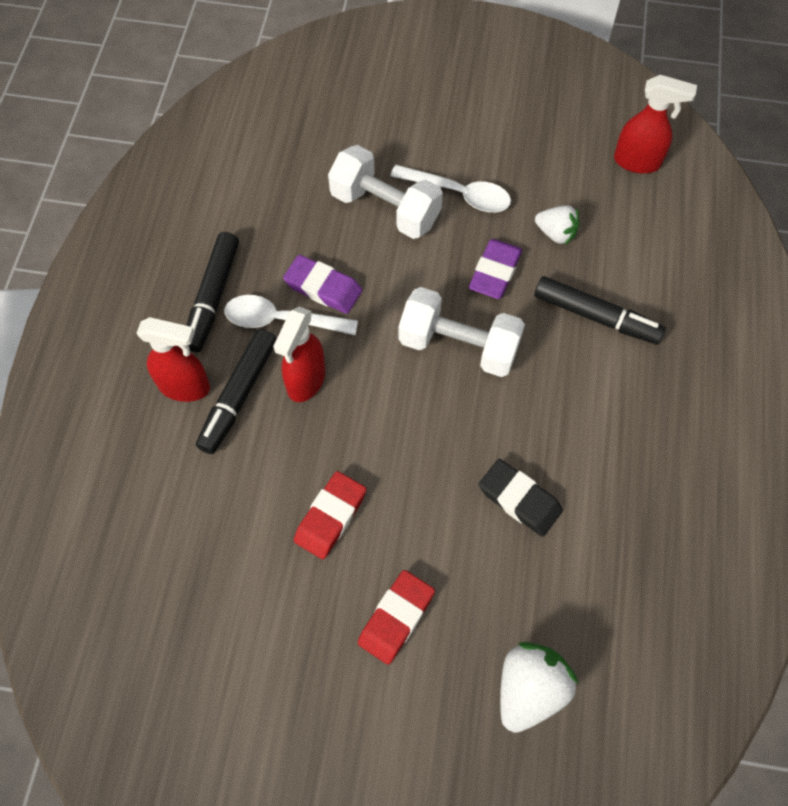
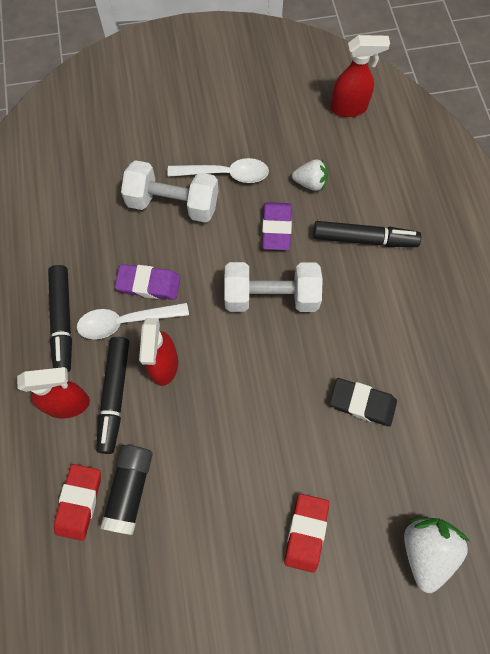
camera: 20 degrees left, 5 degrees up
(216, 501) = (130, 490): none -> black glue stick
(330, 517) = (225, 470): red eraser -> red eraser (79, 502)

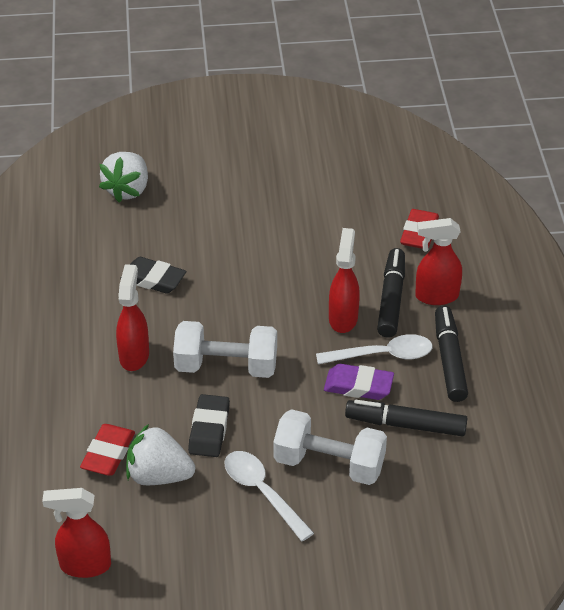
camera: 175 degrees left, 25 degrees down
(130, 490) = (374, 238): black glue stick -> none
(225, 174) = (262, 493): white spoon -> white spoon turned 45 degrees clockwise
(276, 228) = (209, 429): purple eraser -> black eraser
(306, 532) = (224, 205): red eraser -> red eraser (108, 453)
(310, 183) = (159, 475): white strawberry -> white strawberry, size x1.58
(358, 302) = (134, 355): none -> red spray bottle
(364, 239) = (110, 412): black marker -> black marker (405, 424)

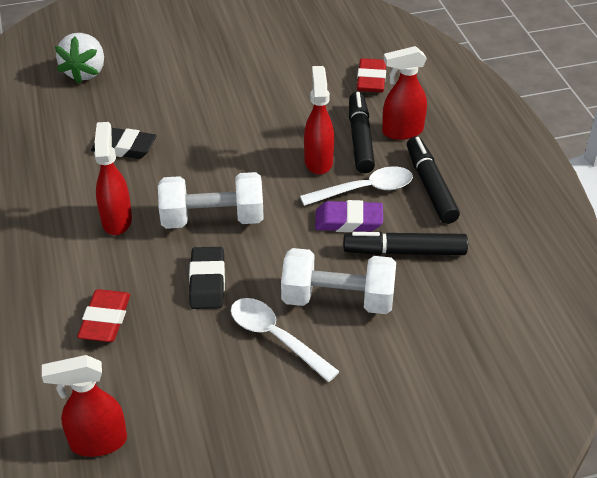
camera: 10 degrees left, 0 degrees up
(159, 475) = (163, 335): white strawberry -> none

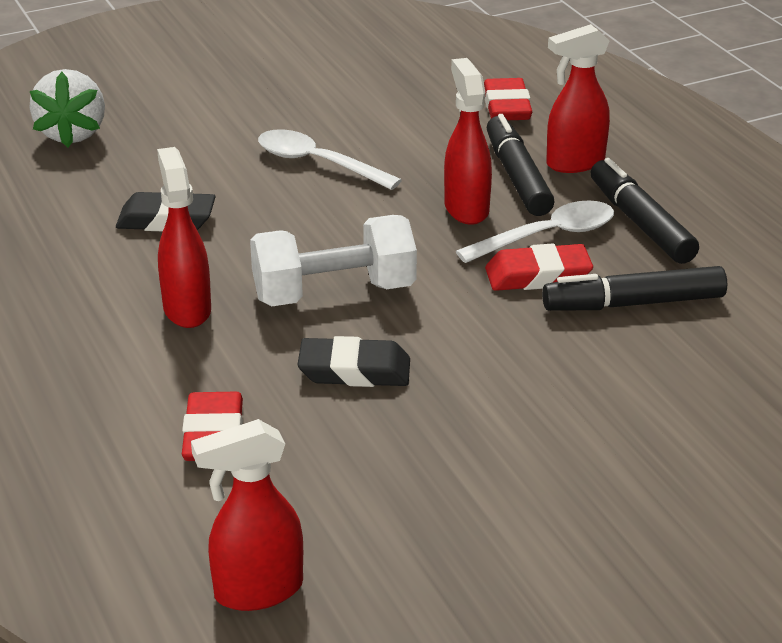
camera: 10 degrees left, 10 degrees down
(207, 282) = (354, 370): black eraser -> black eraser turned 75 degrees counterclockwise
(276, 338) = (484, 427): white spoon -> white spoon (318, 163)
(338, 299) = (558, 371): white dumbbell -> none
(348, 221) = (538, 275): purple eraser -> red eraser

